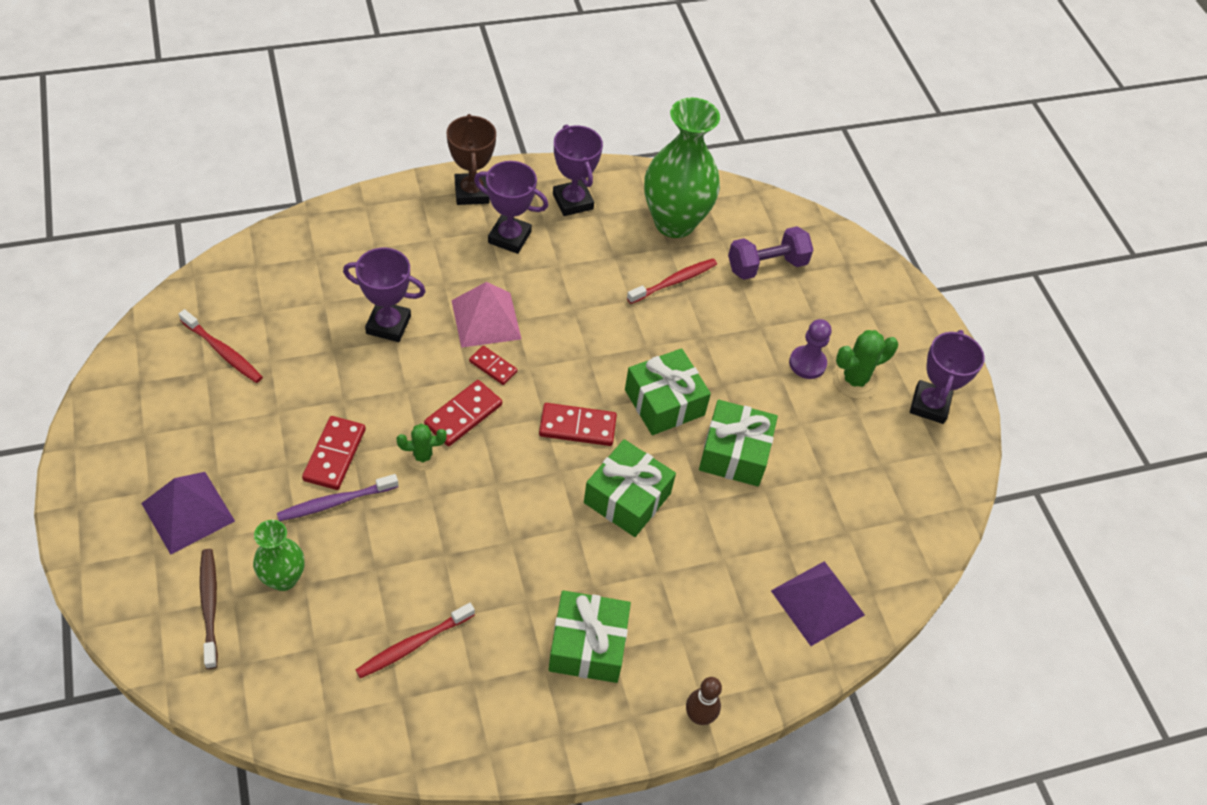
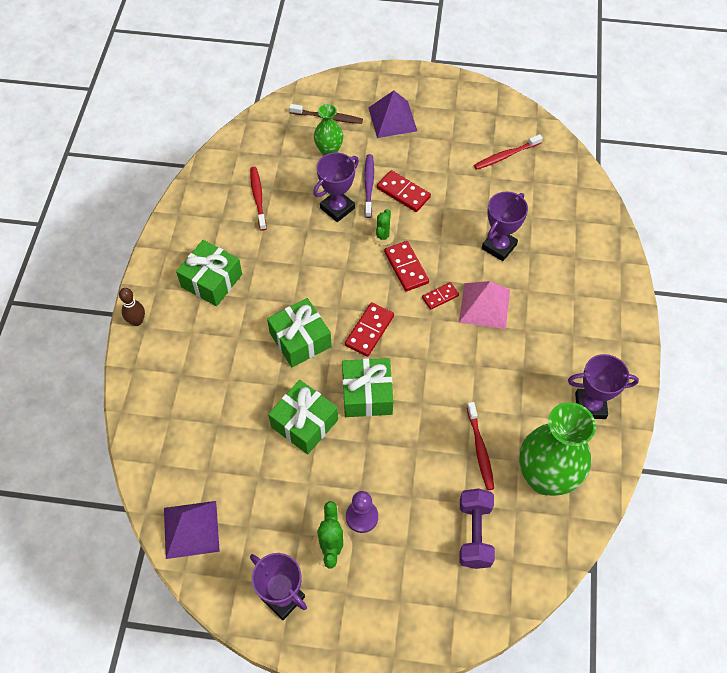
camera: 120 degrees right, 5 degrees up
(472, 192) = (618, 335): brown trophy -> none
(509, 237) = (562, 346): purple trophy -> purple trophy (337, 208)
(817, 603) = (168, 423): purple pyramid -> purple pyramid (191, 529)

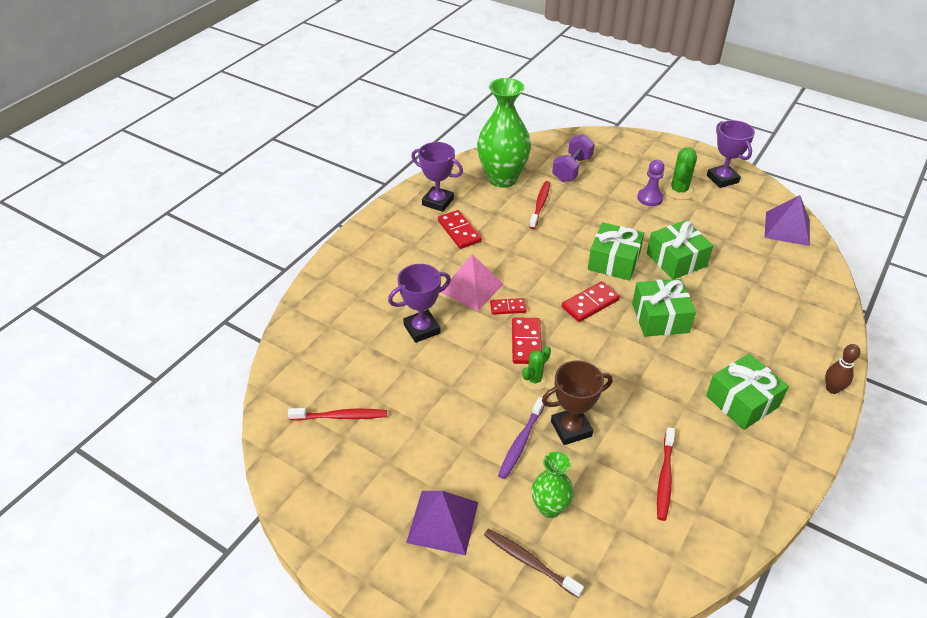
camera: 155 degrees left, 15 degrees down
(337, 208) = (571, 429): purple trophy -> brown trophy
(403, 192) = (485, 418): red domino -> red domino (459, 231)

